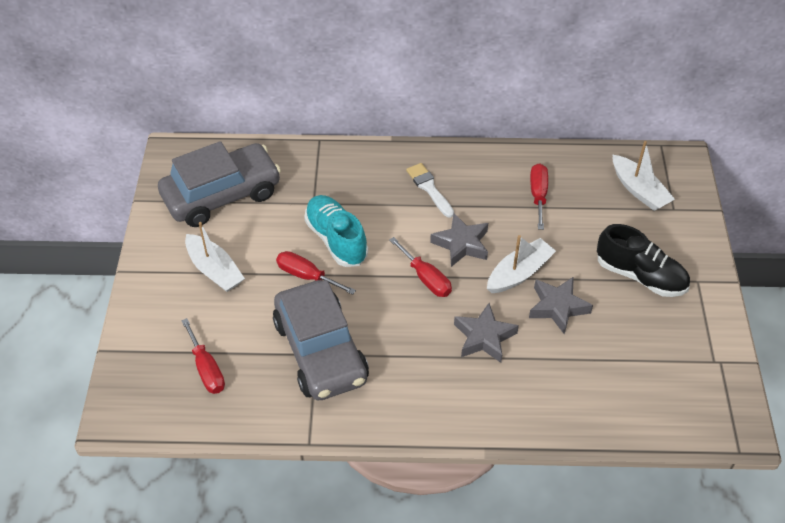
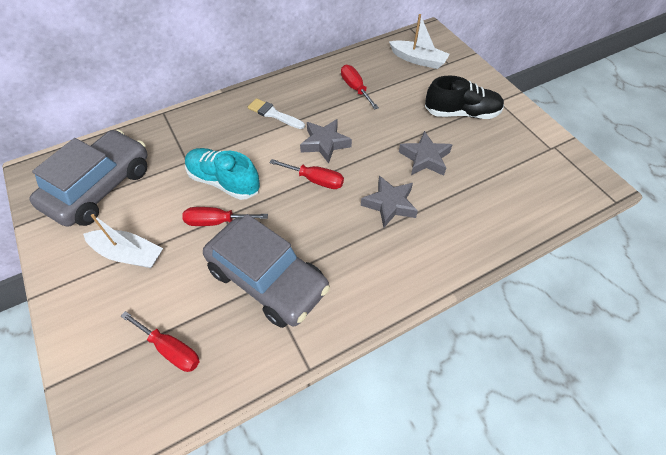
camera: 30 degrees left, 5 degrees up
(519, 273) = (381, 146): white boat -> none

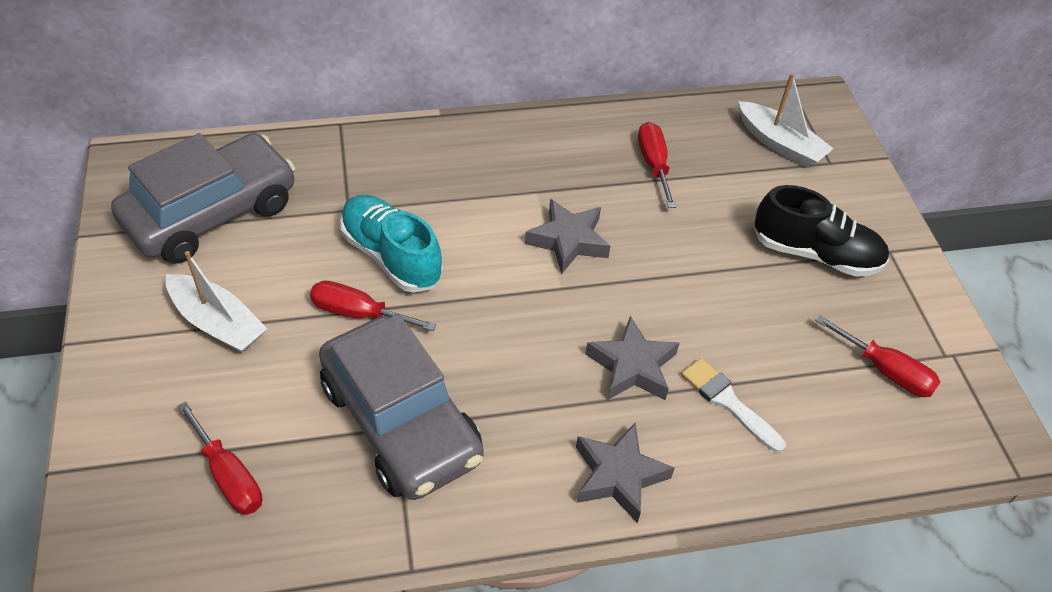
camera: 15 degrees right, 5 degrees down
(273, 114) = (506, 171): white brush -> white brush (728, 402)
(315, 180) = (531, 294): red screwdriver -> red screwdriver (885, 371)
(425, 158) = (720, 310): grey star -> grey star (618, 476)

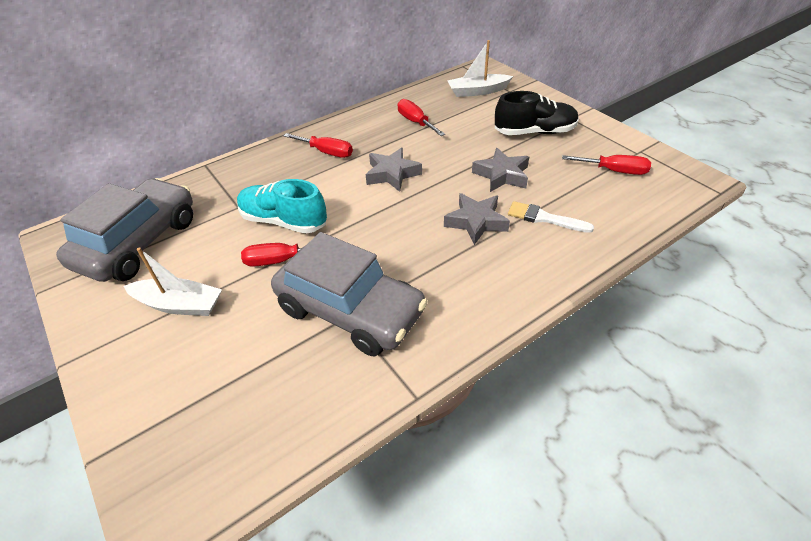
camera: 20 degrees left, 5 degrees down
(229, 476) = (243, 398): red screwdriver -> red screwdriver (327, 152)
(618, 476) = (511, 282): grey star -> grey star (502, 175)
(780, 144) = (477, 91): white boat -> white boat turned 150 degrees clockwise

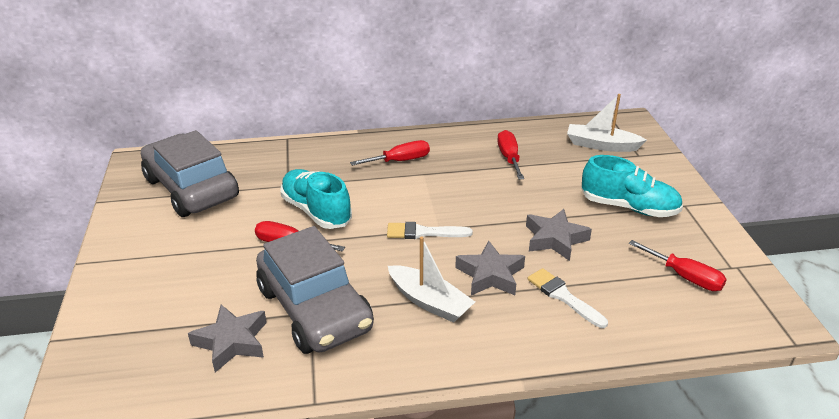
camera: 25 degrees right, 10 degrees down
(139, 242) = (191, 188): grey car -> grey car turned 90 degrees counterclockwise
(179, 305) = (187, 250): white boat -> white boat (429, 302)
(327, 152) = (400, 161): red screwdriver -> red screwdriver turned 75 degrees counterclockwise
(392, 174) = (445, 201): grey star -> grey star (232, 342)
(394, 206) = (423, 232): none -> white brush
(534, 132) = (628, 207): black shoe -> turquoise shoe

